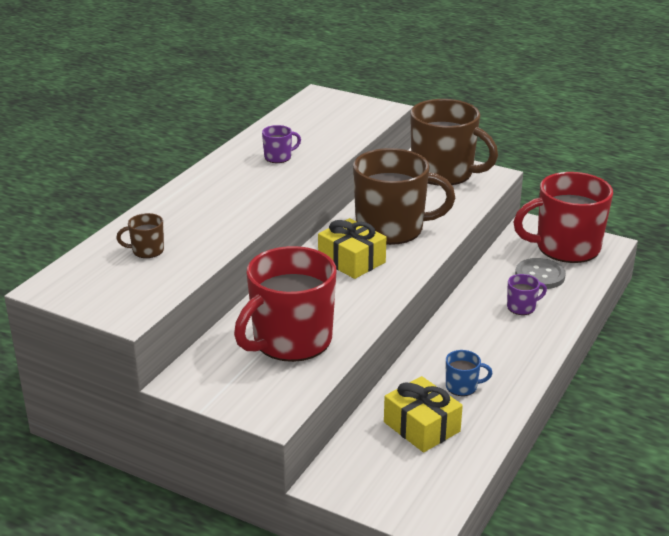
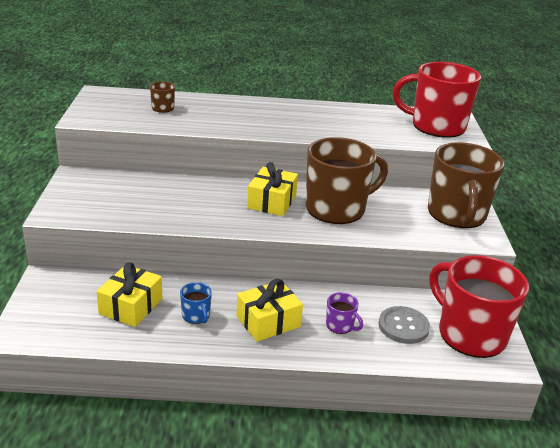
camera: 60 degrees right, 0 degrees up
(278, 157) = (333, 121): purple mug -> none
(291, 341) = (145, 201): red mug -> red mug (436, 126)
(391, 228) = (337, 209): brown mug -> brown mug turned 90 degrees counterclockwise
(495, 345) = (268, 321): none -> yellow gift

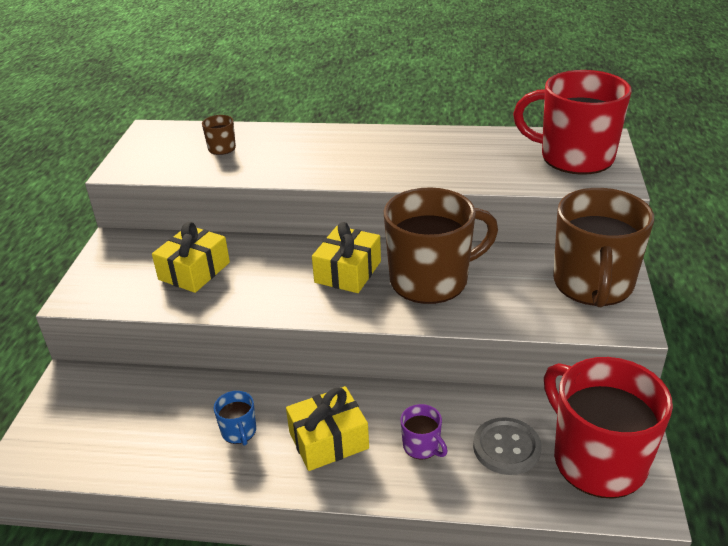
camera: 10 degrees right, 5 degrees up
(131, 306) = (161, 418): yellow gift -> yellow gift (194, 271)

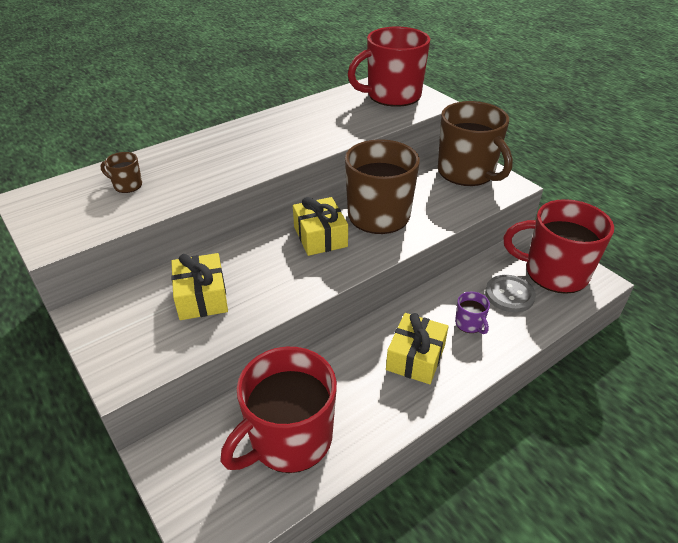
camera: 45 degrees left, 5 degrees up
(151, 430) = (289, 439): none -> red mug
(239, 432) = (353, 393): blue mug -> none
(422, 446) = (469, 324): purple mug -> purple mug turned 60 degrees clockwise

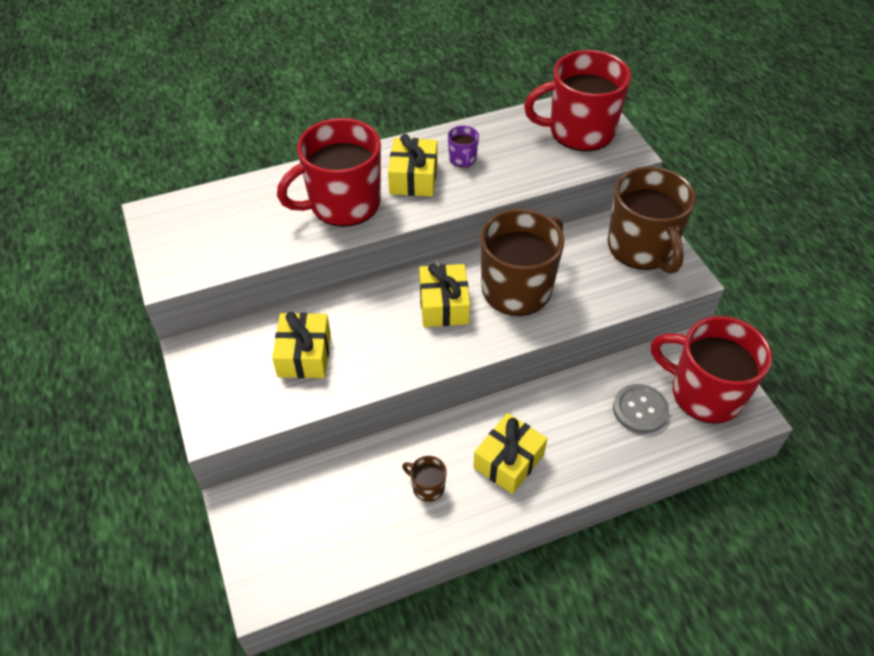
camera: 15 degrees right, 10 degrees up
(127, 185) = (253, 215): brown mug -> brown mug (427, 487)
(268, 140) = (413, 178): none -> yellow gift
(289, 439) = (357, 517): red mug -> red mug (343, 204)
(469, 324) = (581, 435): purple mug -> purple mug (462, 159)

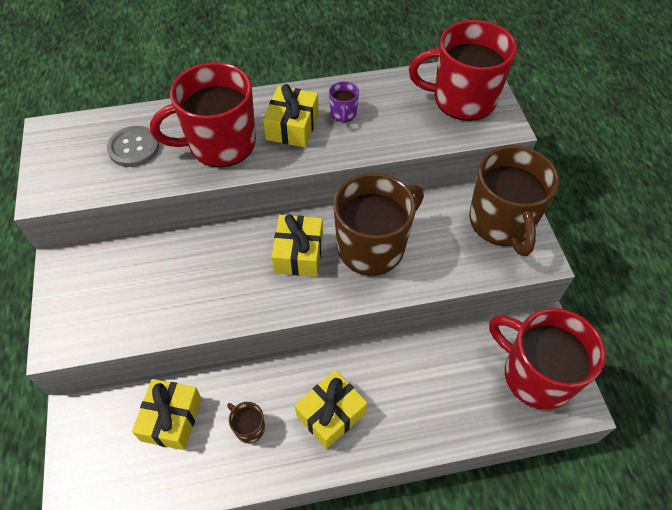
camera: 10 degrees right, 5 degrees up
(304, 355) = (158, 284): yellow gift -> yellow gift (171, 419)
(640, 410) = (468, 382): grey button -> grey button (134, 148)

